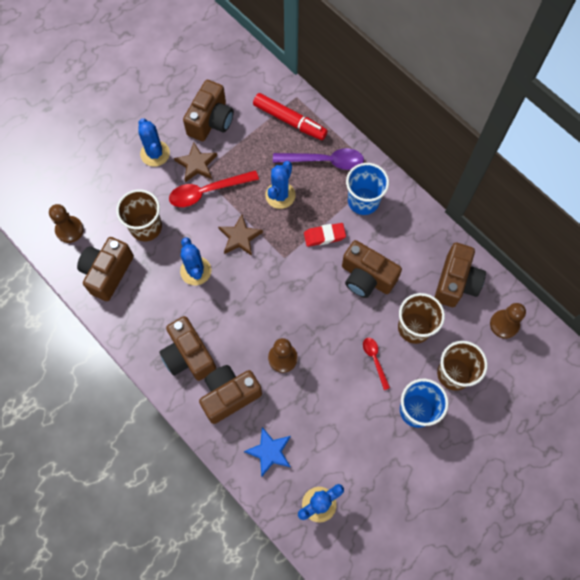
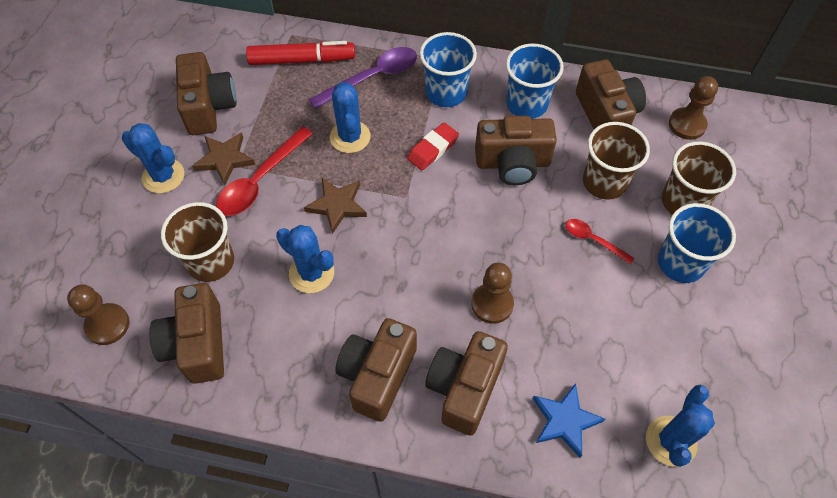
camera: 35 degrees left, 10 degrees down
(188, 355) = (377, 375): brown camera -> brown camera turned 90 degrees clockwise
(409, 242) = (526, 104): none -> blue cup

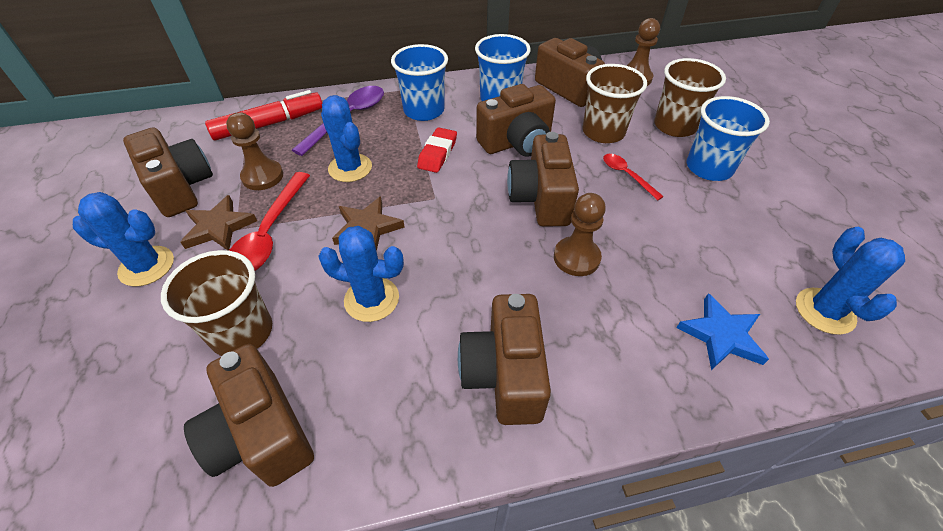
camera: 25 degrees left, 10 degrees down
(107, 325) = (118, 463): brown pawn -> brown pawn (262, 176)
(464, 388) = (604, 347): brown camera -> brown camera (540, 199)
(593, 240) = (627, 175): red spoon -> red spoon turned 45 degrees clockwise

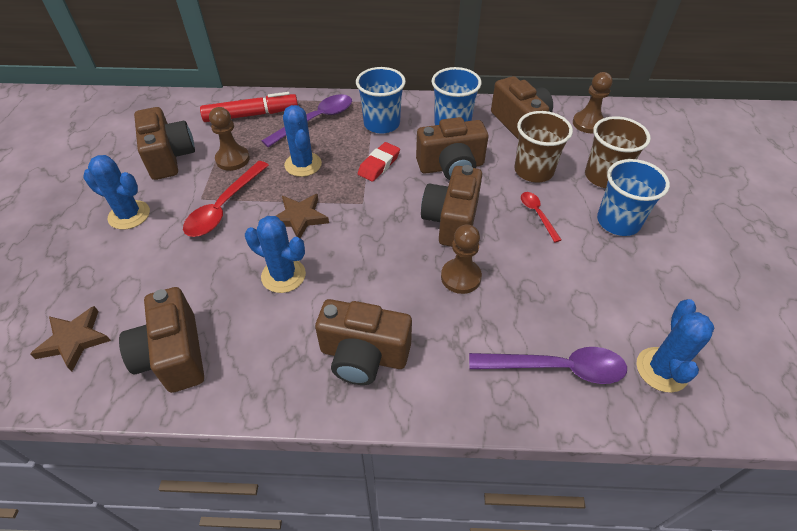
camera: 15 degrees right, 0 degrees up
(219, 227) = (188, 195): brown star -> brown star (74, 340)
(242, 332) = (182, 279): brown cup -> none
(504, 374) = (363, 355): brown camera -> brown camera turned 90 degrees counterclockwise
(721, 335) = (556, 368): blue star -> purple spoon

